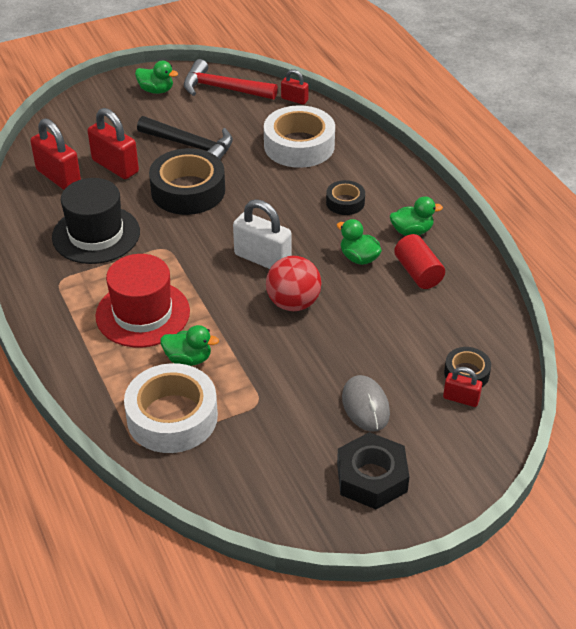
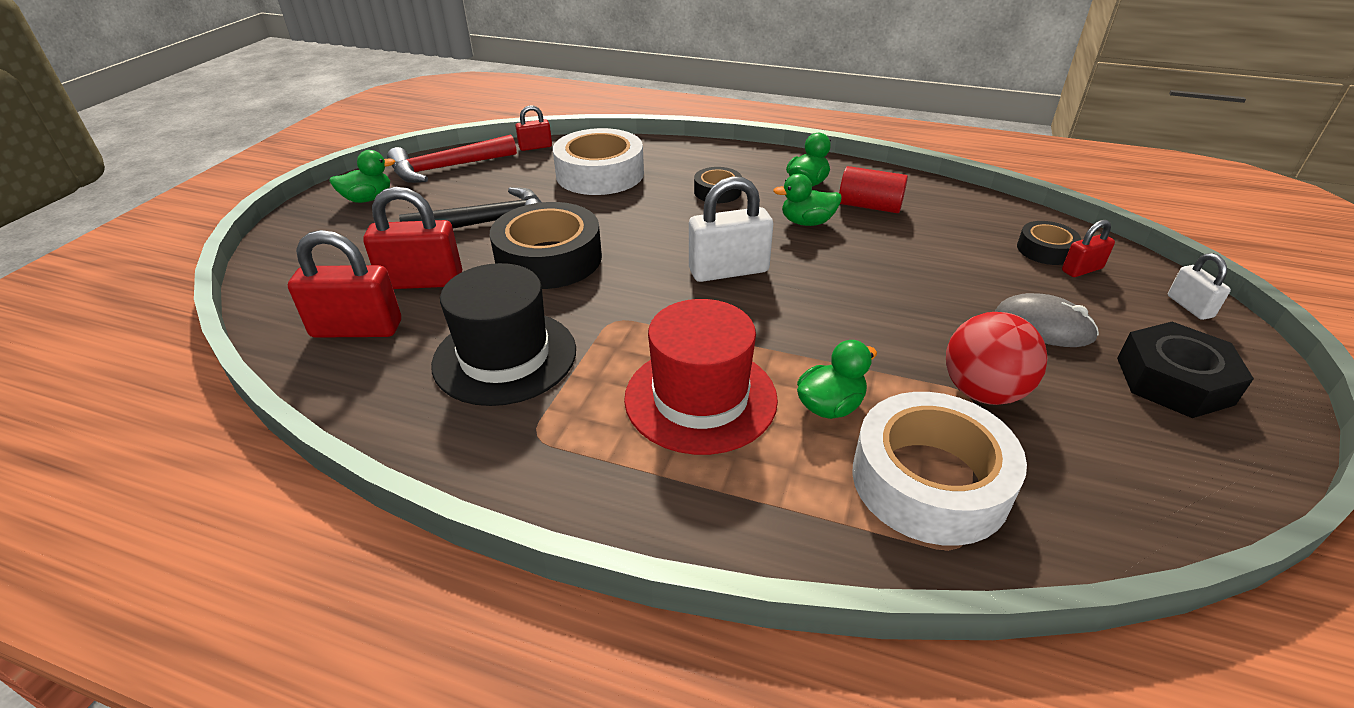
camera: 45 degrees left, 5 degrees down
(293, 303) = (824, 288): red ball -> red ball (982, 392)
(475, 461) = (1189, 306): none -> white padlock

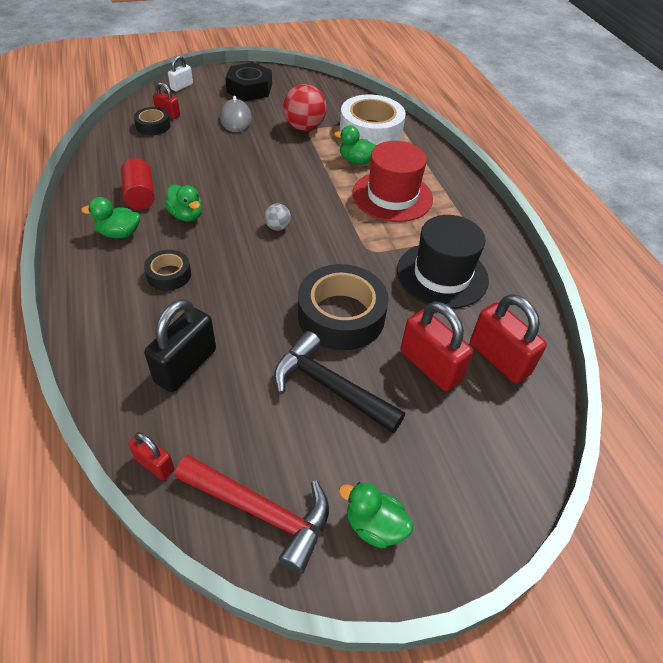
camera: 130 degrees left, 10 degrees up
(600, 174) = (186, 366): white tape -> black padlock
(728, 271) = (277, 227): white padlock -> grey ball

